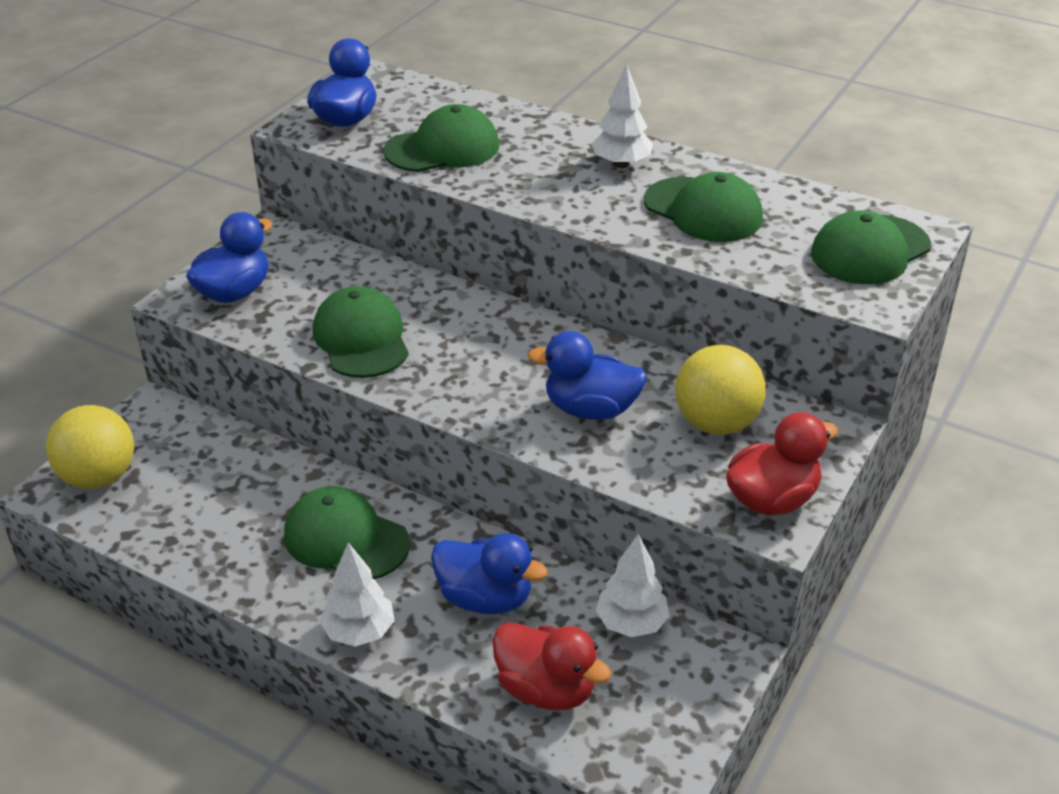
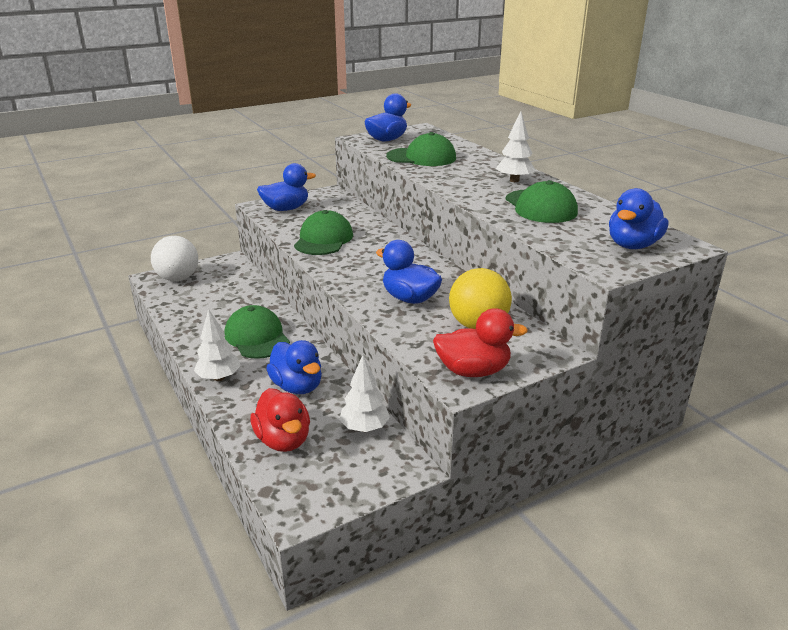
camera: 30 degrees right, 10 degrees down
(99, 477) = (178, 278): yellow ball -> white ball
(870, 250) = (633, 245): green cap -> blue duck

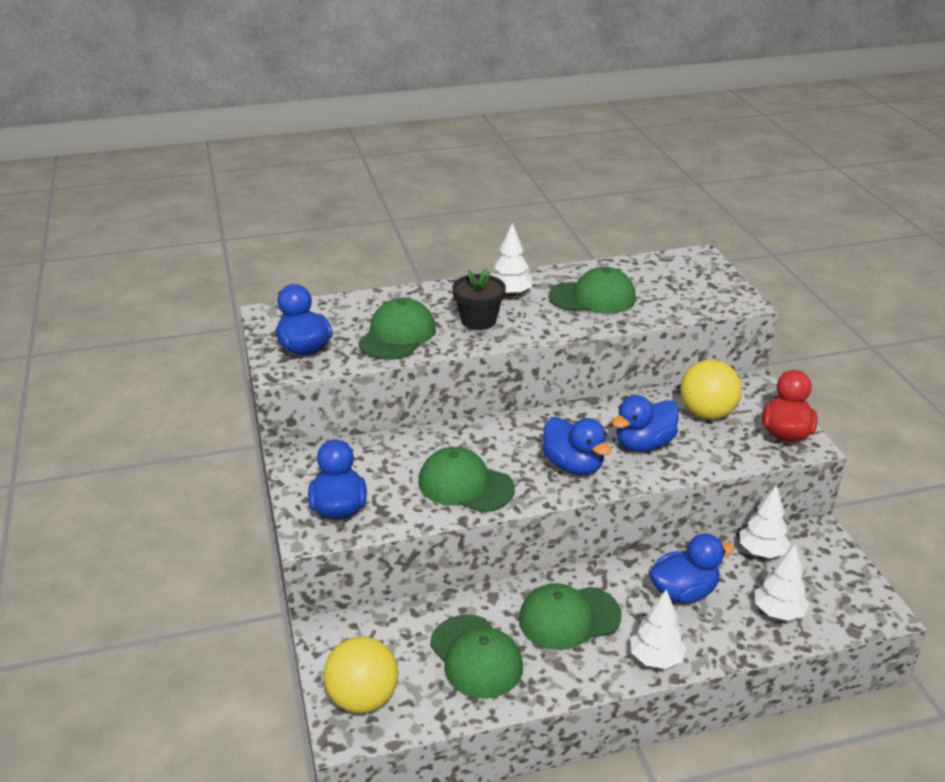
camera: 75 degrees left, 5 degrees up
(178, 278) = (363, 698): white ball -> yellow ball
(214, 308) = (476, 657): none -> green cap
(283, 440) = (778, 612): red duck -> white tree
(462, 175) = (478, 320): none -> black flower pot
(633, 245) = (696, 277): blue duck -> blue duck (573, 465)

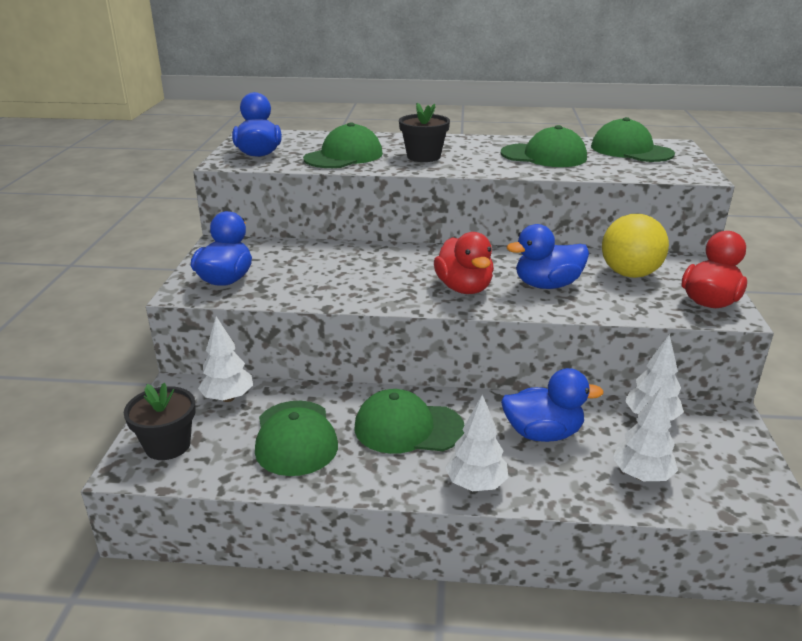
camera: 20 degrees right, 5 degrees down
(363, 698) = (167, 445): yellow ball -> black flower pot
(465, 485) = (350, 284): green cap -> green cap (631, 150)
(510, 294) = (467, 146): white tree -> white tree (228, 398)
(573, 465) = (464, 288): blue duck -> red duck

